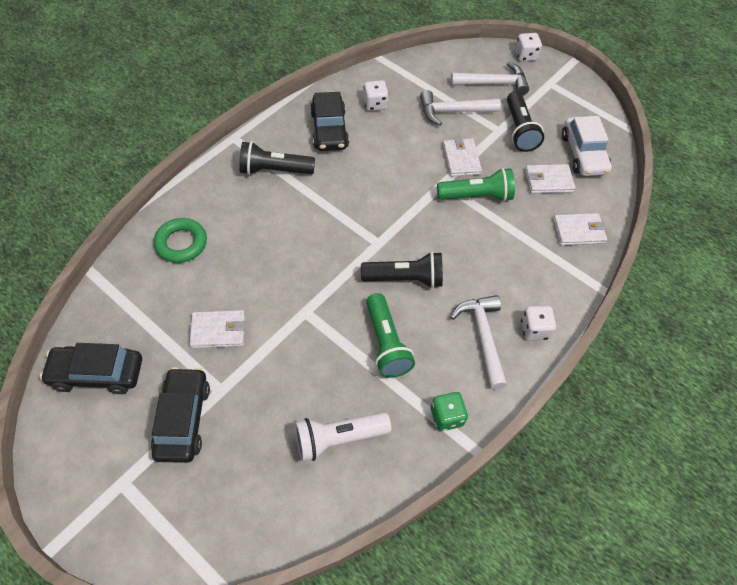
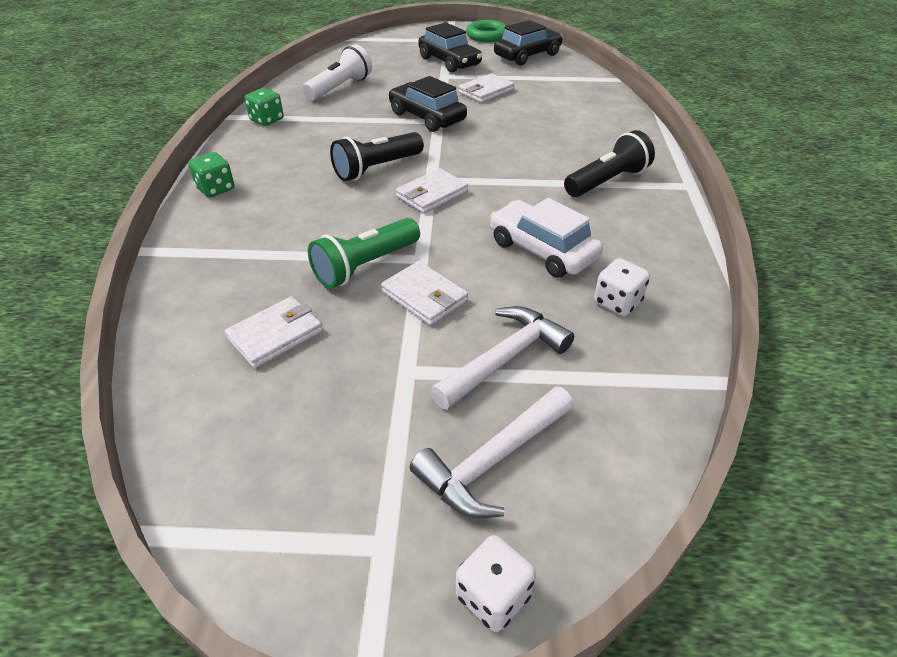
camera: 145 degrees right, 15 degrees down
(181, 243) = (588, 111): green ring -> green ring (487, 36)
(329, 130) = (619, 242): black car -> black car (427, 117)
(386, 343) = (352, 131): green flashlight -> none
(483, 337) = (267, 165): white hammer -> none
(519, 130) = (374, 390): black flashlight -> none
(534, 329) = (216, 189): white dice -> green dice
(578, 231) = (198, 293): white wallet -> white wallet (432, 194)
(583, 154) = (234, 412): white car -> white car (542, 250)

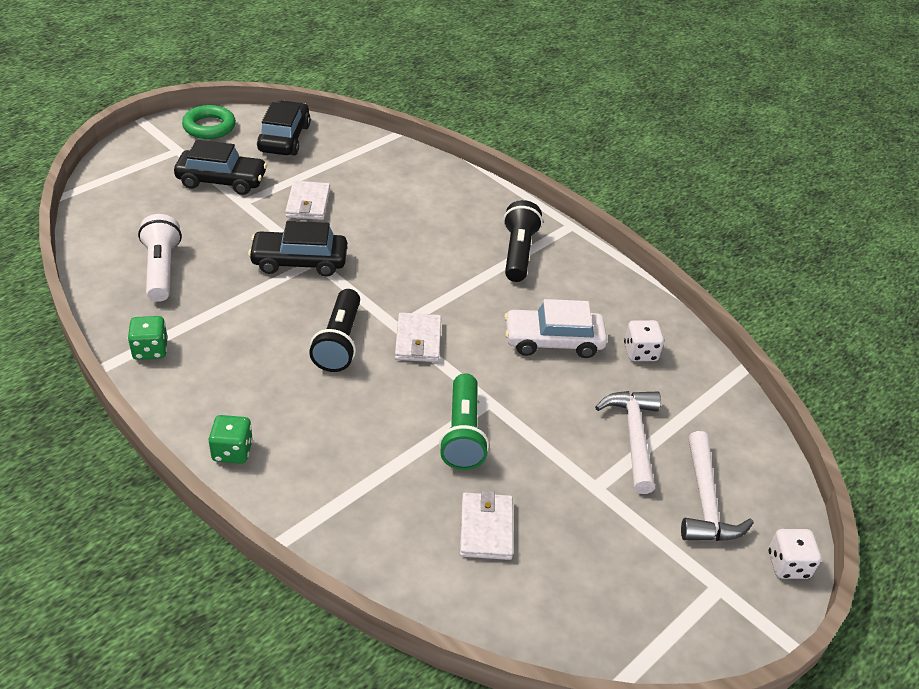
camera: 50 degrees left, 0 degrees up
(424, 296) = (533, 429): white wallet -> none

